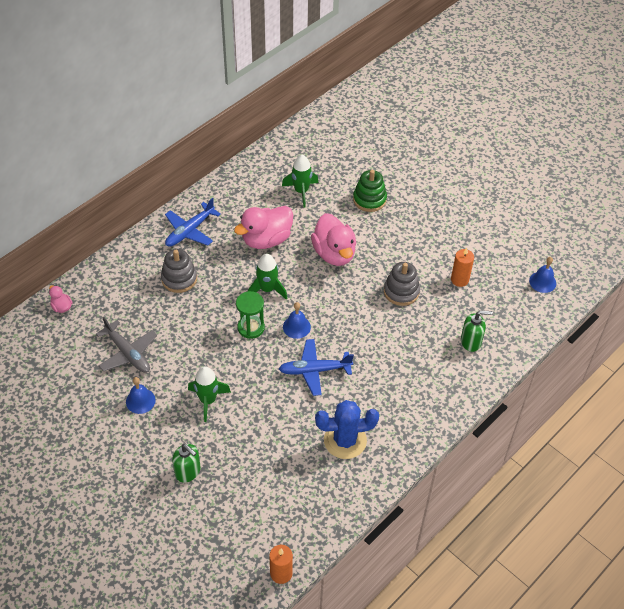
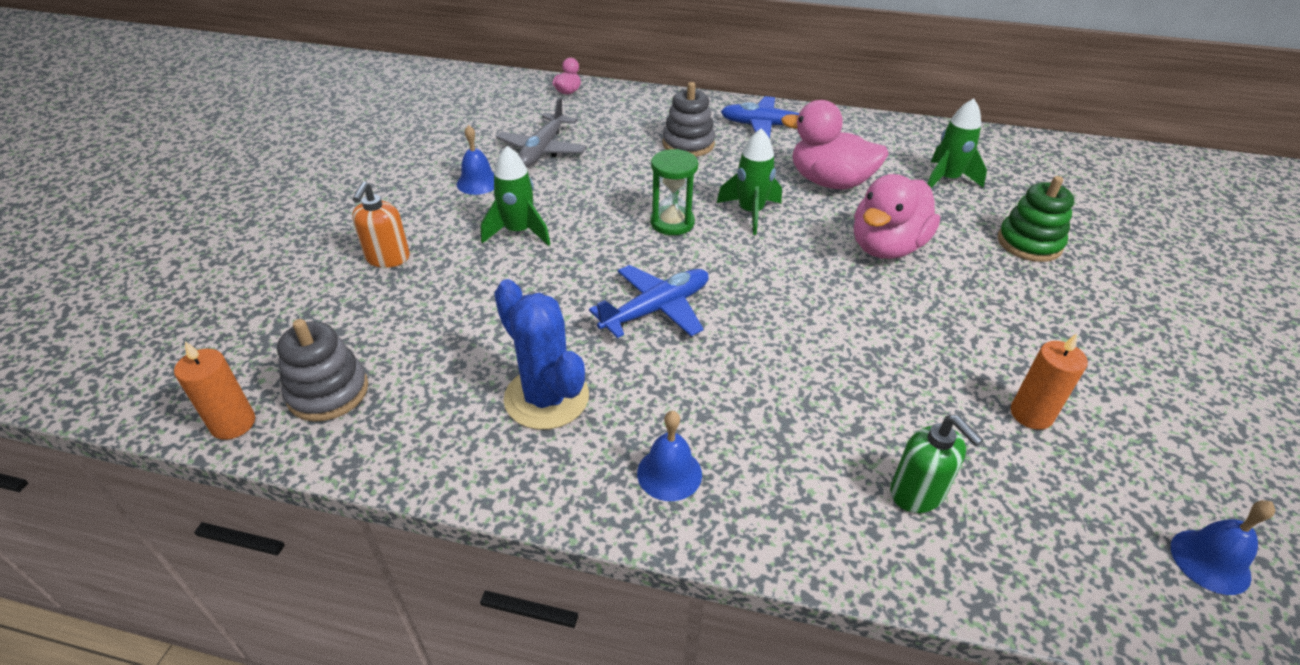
camera: 60 degrees right, 10 degrees down
(188, 472) = (387, 258): green soap dispenser -> orange soap dispenser
(296, 327) = (716, 262): blue bell -> blue bell (669, 473)
(315, 370) = (656, 309): blue plane -> blue plane turned 90 degrees clockwise
(401, 291) = (909, 346): grey stacking toy -> grey stacking toy (328, 392)

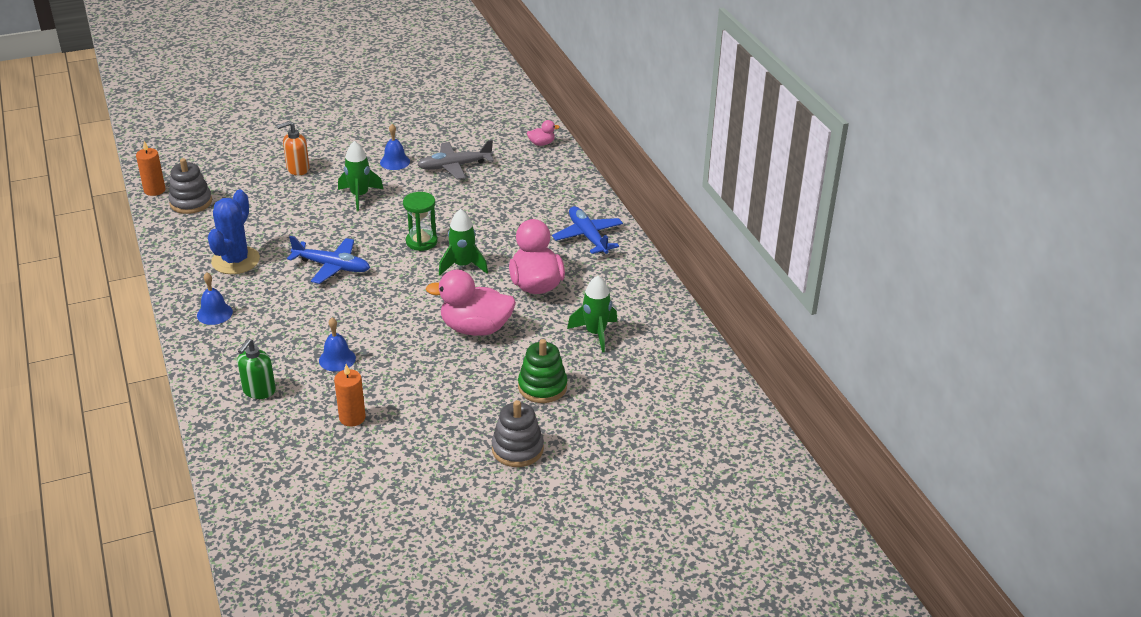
camera: 55 degrees right, 5 degrees down
(688, 144) = (524, 214): grey stacking toy -> grey stacking toy (517, 449)
(1210, 561) = (282, 495): blue bell -> blue bell (337, 359)

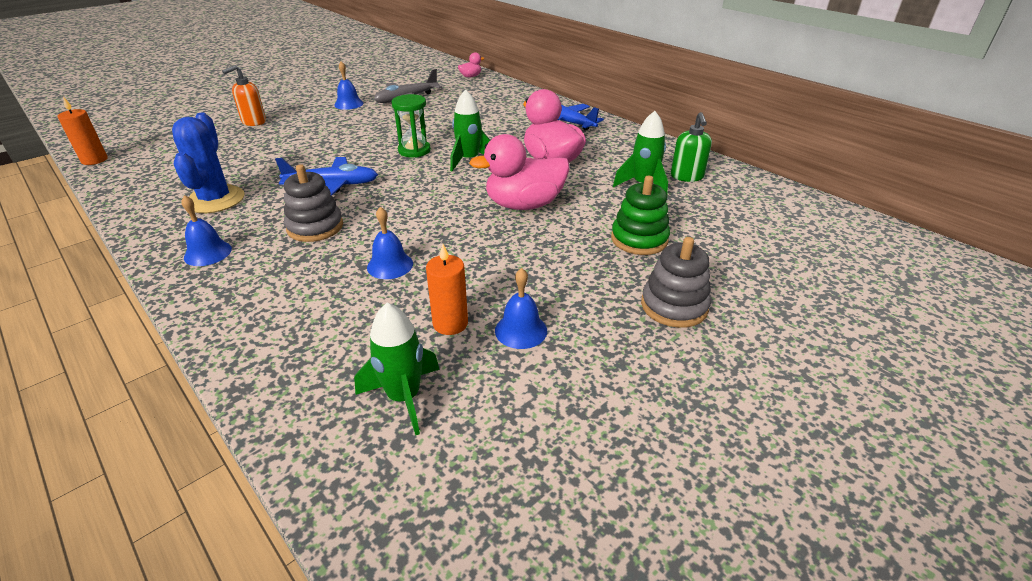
camera: 20 degrees left, 0 degrees up
(191, 202) = (142, 162): grey stacking toy -> grey stacking toy (315, 227)
(259, 391) = (305, 323): green soap dispenser -> green soap dispenser (687, 176)
(359, 196) = (329, 130): green rocket -> green rocket (404, 397)
(396, 436) = (521, 330): none -> blue bell

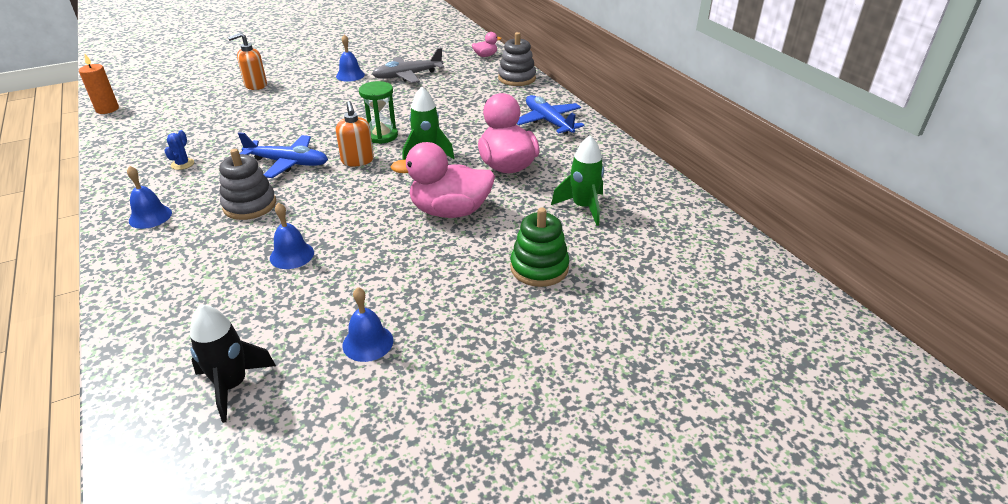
camera: 15 degrees right, 0 degrees up
(215, 200) = (182, 164): blue cactus -> blue cactus, size x0.44
(404, 174) = (358, 161): none -> orange soap dispenser
(404, 397) = (232, 385): green rocket -> black rocket
(450, 323) = (310, 323): orange candle -> none
(674, 306) = (526, 346): grey stacking toy -> grey stacking toy (517, 78)
(687, 176) = (636, 204): green soap dispenser -> none

